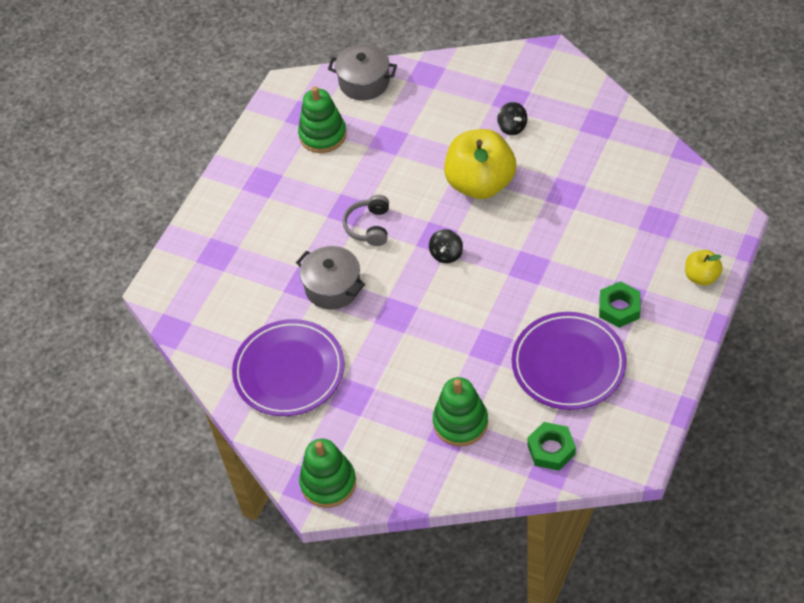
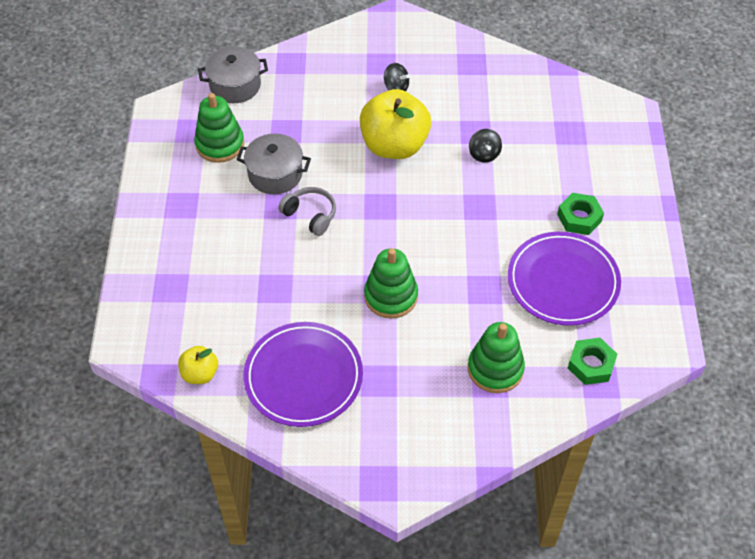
camera: 30 degrees left, 0 degrees up
(328, 483) = (400, 472): green stacking toy -> green stacking toy (391, 296)
(333, 287) = (305, 282): grey pot -> grey pot (275, 174)
(369, 226) = (310, 215): grey headphones -> grey headphones turned 150 degrees clockwise
(446, 254) = (397, 218): black spinning top -> black spinning top (484, 154)
(701, 276) = (633, 168): yellow apple -> yellow apple (200, 374)

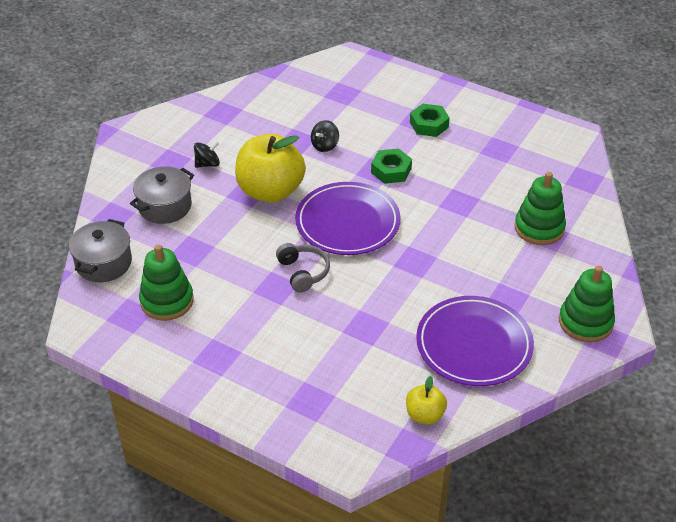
camera: 60 degrees left, 10 degrees down
(275, 174) = (237, 277): grey pot -> grey pot (165, 206)
(310, 215) = (303, 272): grey headphones -> grey headphones turned 90 degrees clockwise
(391, 296) = (428, 257): green stacking toy -> green stacking toy (585, 322)
(484, 154) = (325, 145): black spinning top -> black spinning top turned 105 degrees clockwise
(563, 281) = (482, 159): purple plate -> purple plate (347, 222)
(591, 364) = (567, 177): green nut -> green nut (391, 170)

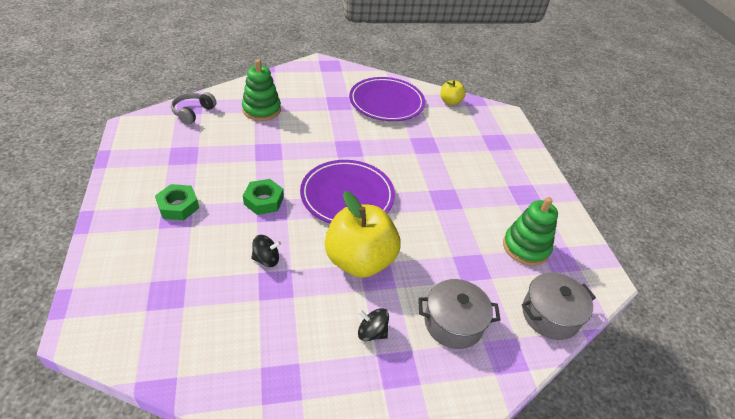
camera: 135 degrees left, 0 degrees up
(303, 272) = (418, 193): grey headphones -> grey headphones (193, 112)
(585, 322) = (325, 73): green stacking toy -> none

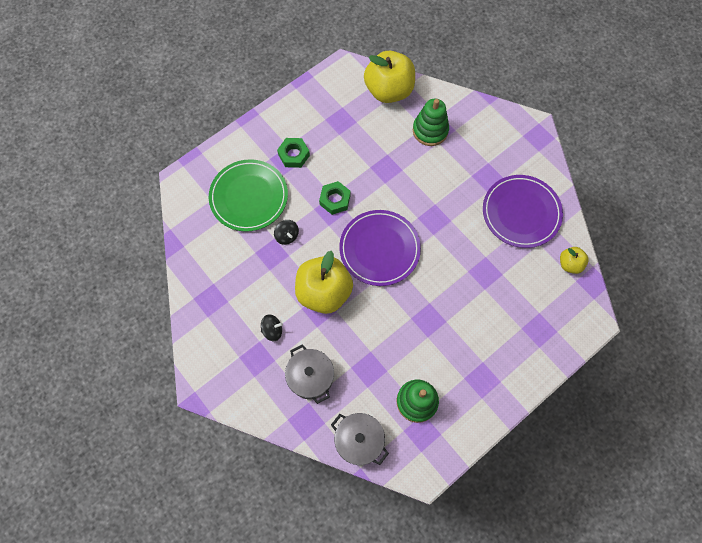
camera: 65 degrees right, 25 degrees up
(184, 270) = (249, 197): none -> green plate
(193, 112) = (389, 90): grey headphones -> yellow apple
(372, 332) = (272, 330): black spinning top -> black spinning top turned 90 degrees clockwise

